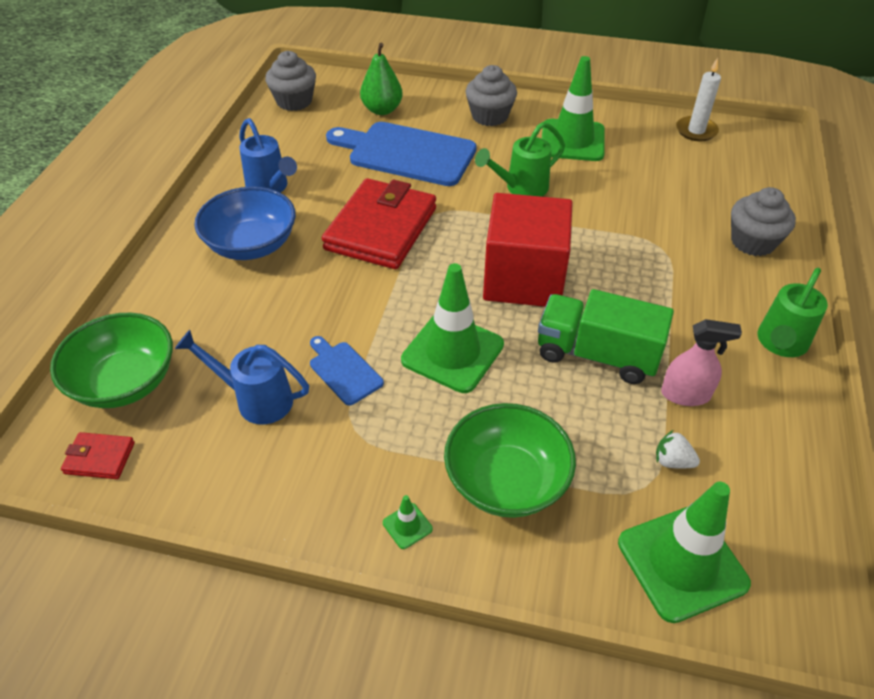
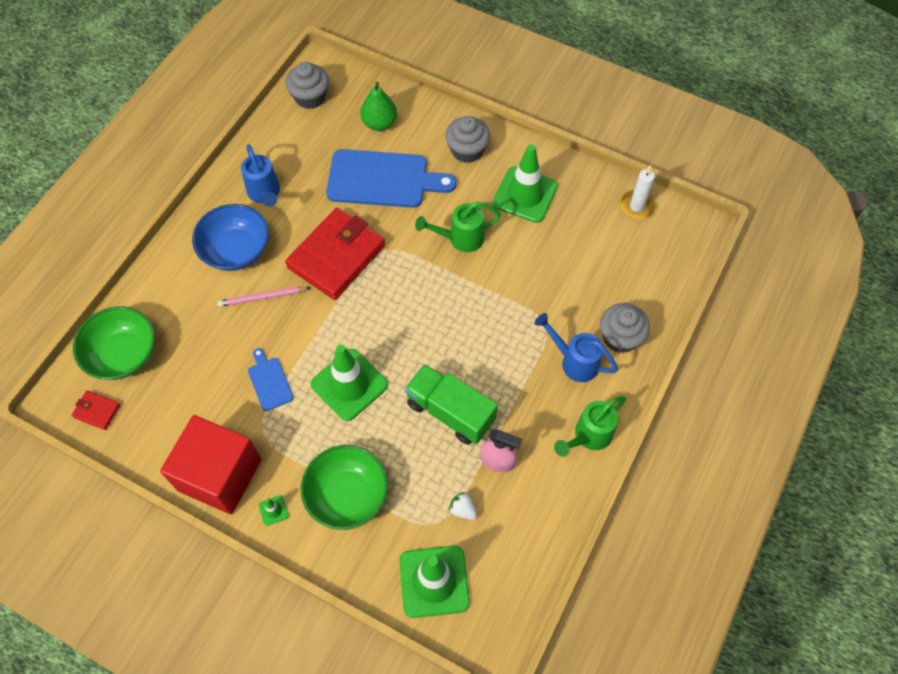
camera: 15 degrees right, 15 degrees up
(256, 399) = (205, 390): blue watering can -> blue watering can (574, 361)
(302, 285) = (263, 298): none -> pink pencil
(407, 153) = (383, 179): blue cutting board -> blue cutting board turned 150 degrees clockwise
(524, 278) = (426, 330): red cube -> red cube (220, 475)

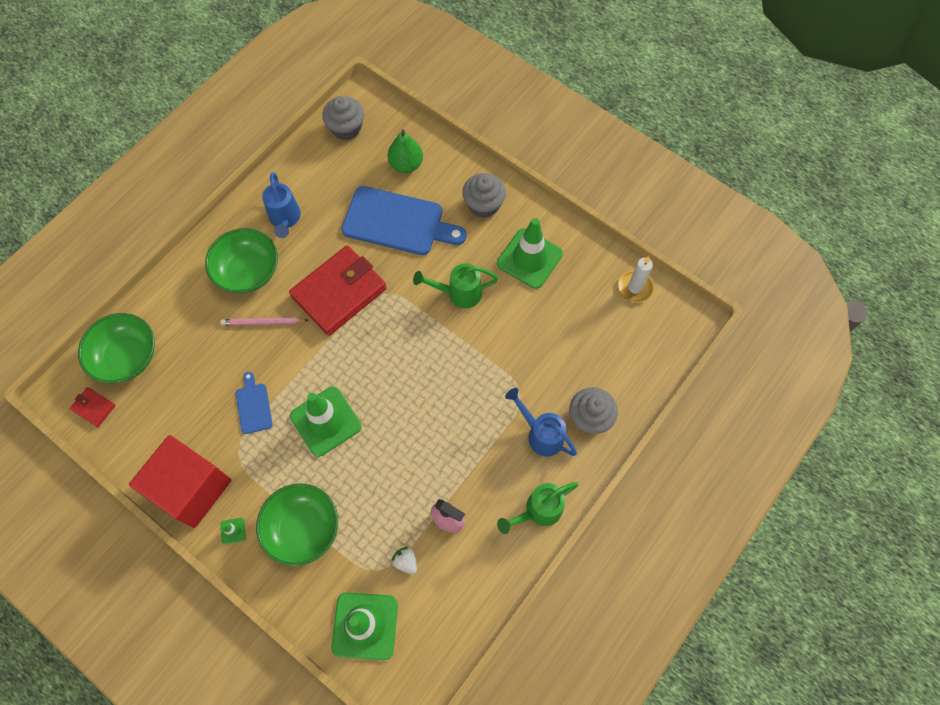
camera: 10 degrees right, 5 degrees up
(236, 250) = (248, 271): blue bowl -> green bowl
(450, 412) = (413, 464): green truck -> none

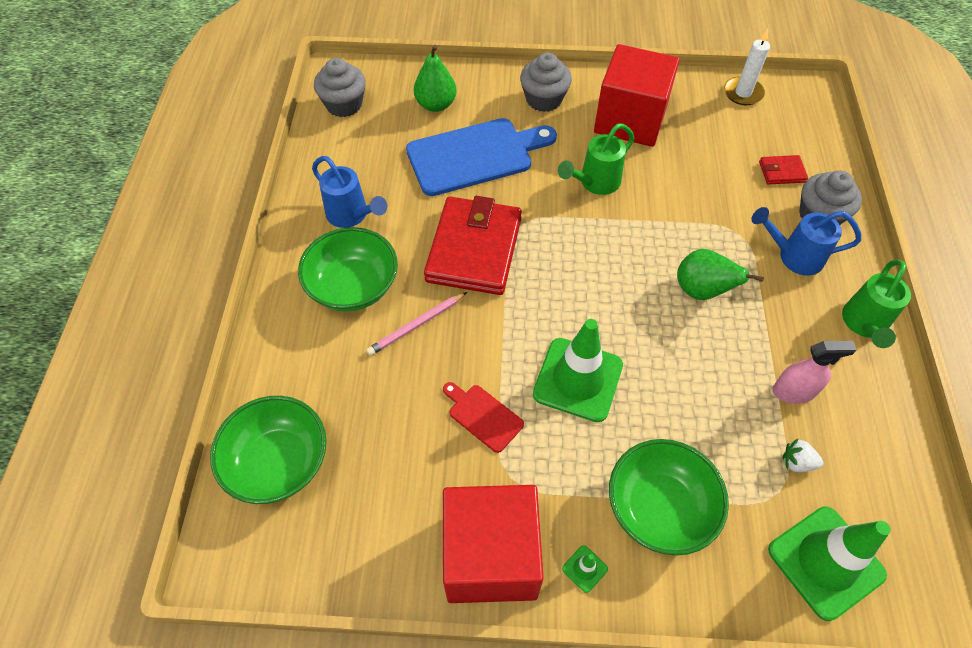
camera: 35 degrees left, 10 degrees down
(93, 408) = (281, 549): red wallet -> red wallet (782, 172)
(253, 406) = (483, 416): blue cutting board -> red cutting board
(455, 416) = (702, 291): none -> green pear
(529, 259) = (630, 119): green traffic cone -> red cube

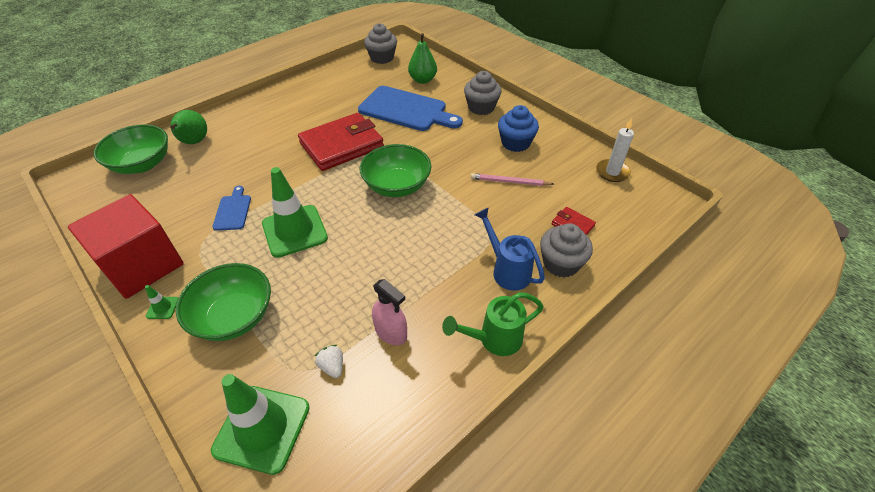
camera: 45 degrees right, 10 degrees down
(351, 215) = (315, 99): blue watering can -> none
(353, 286) = (271, 124): green bowl -> green bowl (397, 186)
(416, 325) = (268, 156): pink pencil -> pink pencil (510, 182)
(483, 416) = (233, 211): red cutting board -> blue cutting board
(595, 183) = (447, 158): green watering can -> none
(630, 119) = (515, 143): red cube -> blue cupcake
(702, 291) = (422, 244): green pear -> green pear (194, 142)

